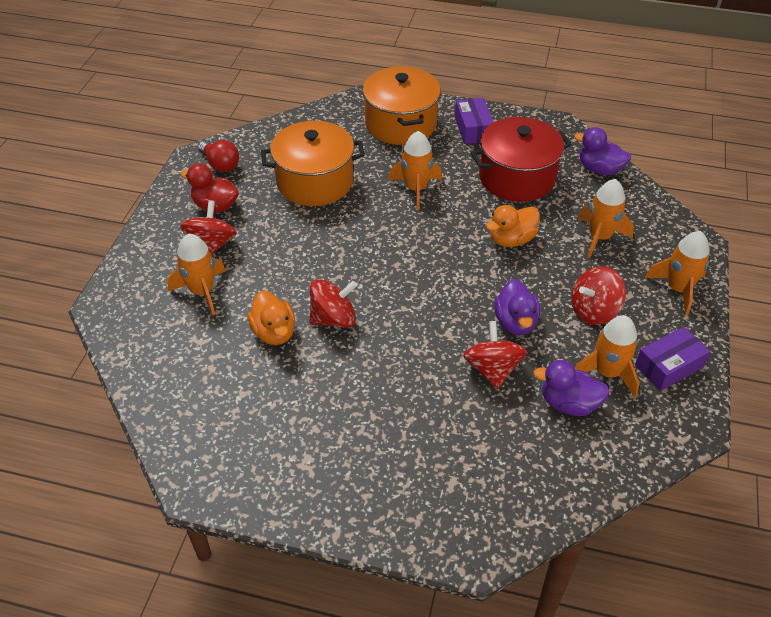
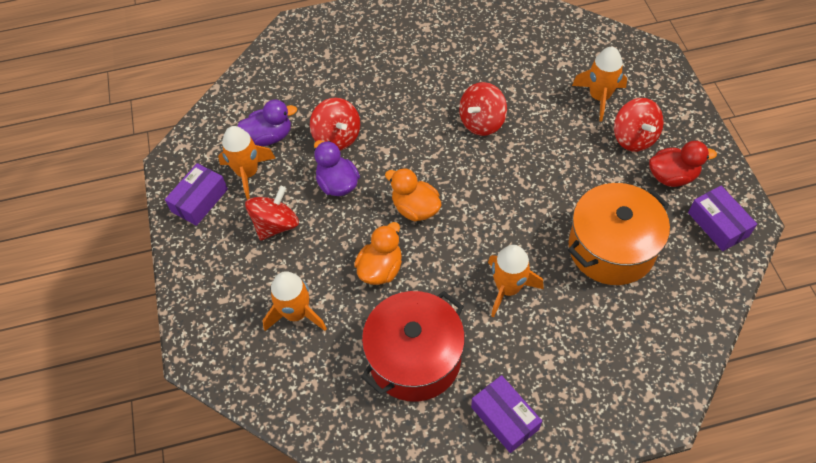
camera: 155 degrees right, 10 degrees up
(220, 165) = (718, 224): red light bulb -> purple box
(274, 332) = (516, 92): orange duck -> orange duck (415, 208)
(401, 124) = (591, 382): orange pot -> none
(599, 169) = (329, 420): purple duck -> none
(678, 289) = (205, 284): orange rocket -> none

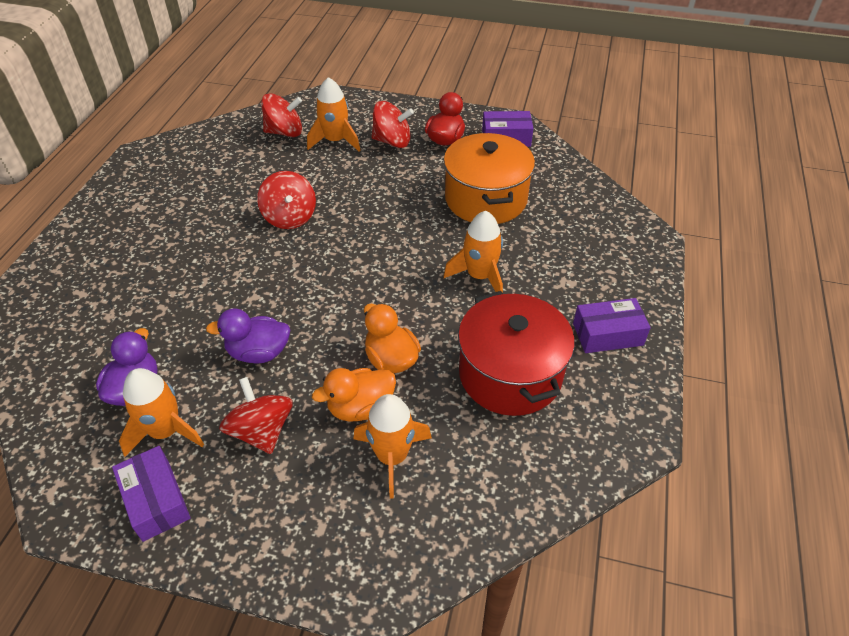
camera: 65 degrees left, 10 degrees down
(337, 137) = (199, 329): red spinning top -> red spinning top (284, 132)
(415, 208) = (343, 303): orange duck -> orange duck (360, 408)

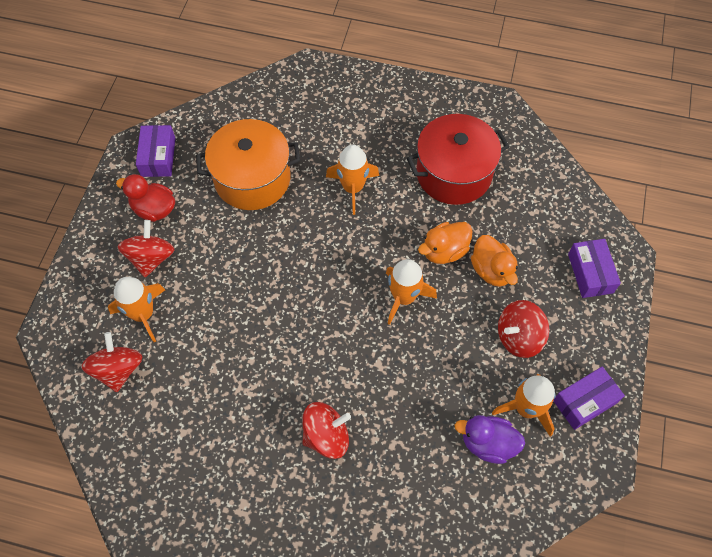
camera: 90 degrees left, 15 degrees up
(258, 352) = (443, 350): purple duck -> none
(290, 217) = (269, 346): red spinning top -> red spinning top (326, 436)
(392, 456) = (531, 248): orange rocket -> orange rocket (404, 297)
(607, 334) = (413, 110): purple box -> purple box (590, 273)

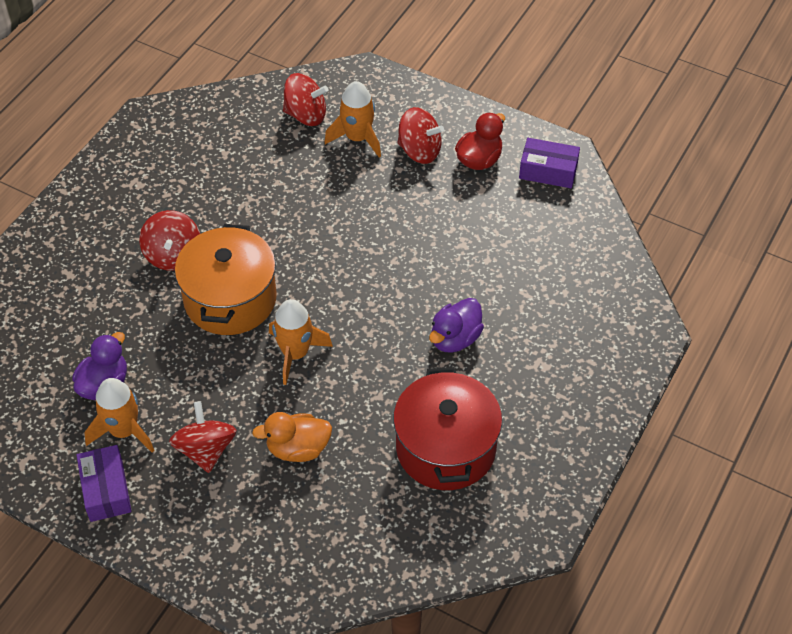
camera: 105 degrees right, 10 degrees down
(252, 179) = (495, 247): orange pot -> orange pot (230, 299)
(353, 188) = (455, 339): orange rocket -> purple duck
(444, 251) = (339, 408): orange duck -> none
(590, 273) = (256, 554): purple box -> none

